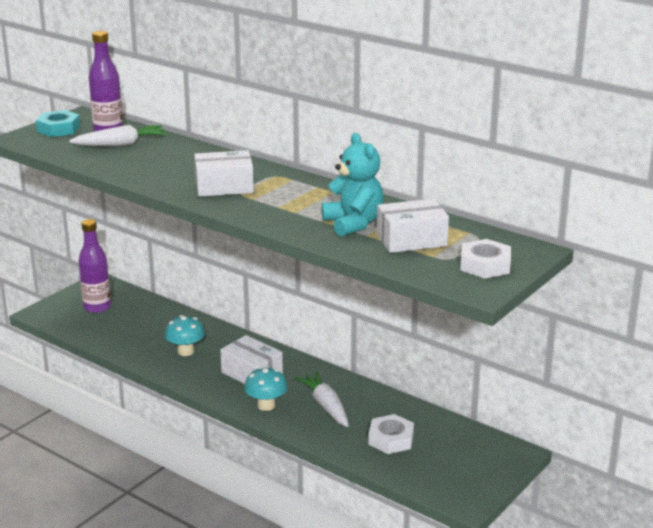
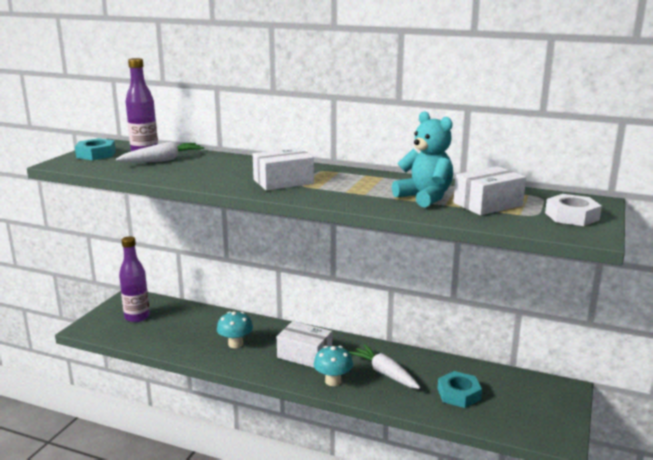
camera: 15 degrees left, 5 degrees down
(391, 439) = (459, 394): white nut -> turquoise nut

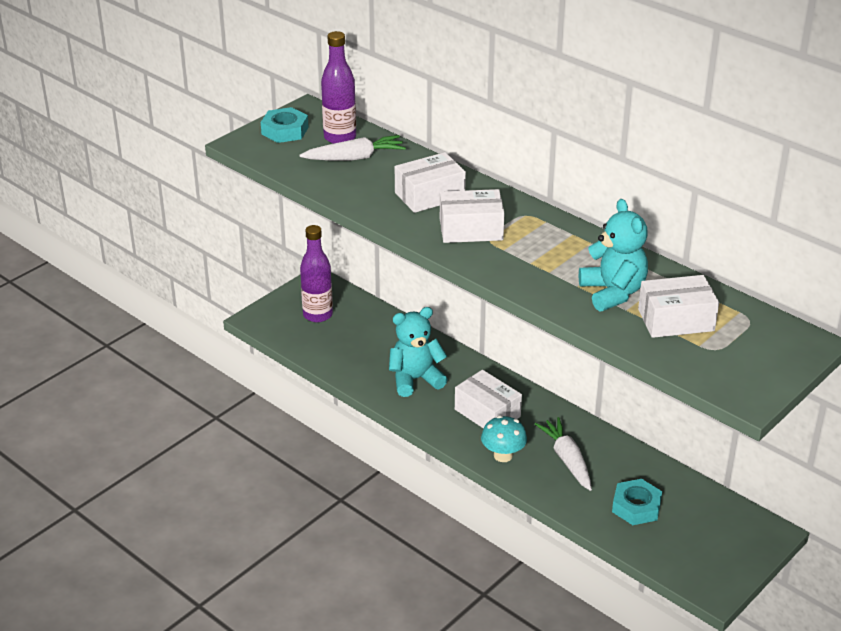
camera: 20 degrees right, 15 degrees up
(235, 344) = (415, 379): turquoise mushroom -> turquoise teddy bear
(237, 170) = (429, 195): none -> white box
(572, 216) = (755, 361): white nut -> none

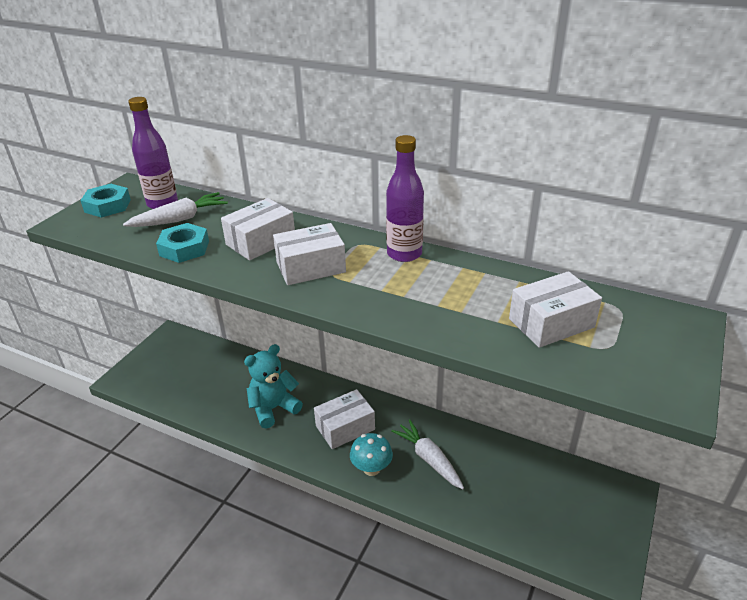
camera: 15 degrees left, 0 degrees up
(318, 315) = (175, 364): purple bottle -> purple bottle (404, 254)
(487, 413) = (345, 427): white box -> white box turned 60 degrees counterclockwise
(613, 293) = (475, 306): turquoise teddy bear -> none
(636, 507) = (506, 494): turquoise nut -> turquoise nut (184, 248)

